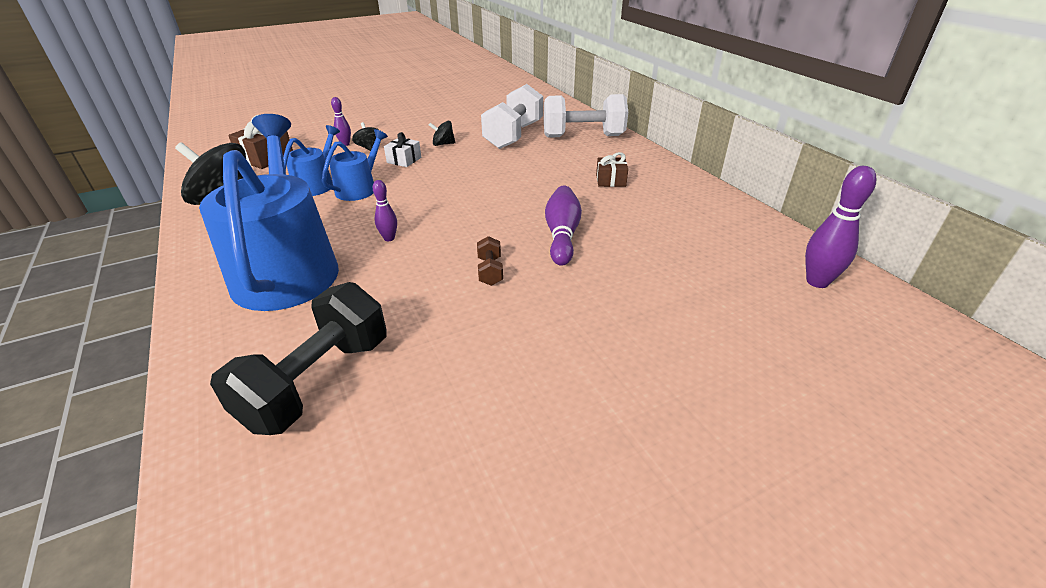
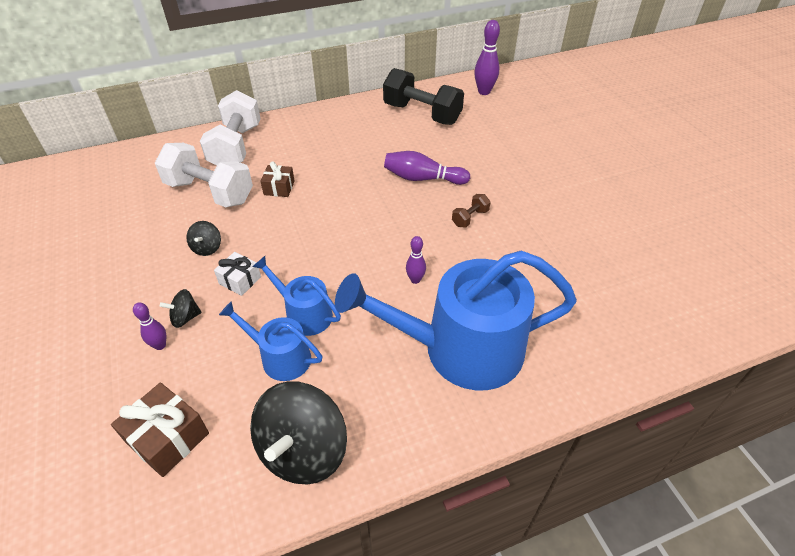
camera: 85 degrees left, 10 degrees up
(318, 382) = (598, 302): black dumbbell -> black dumbbell (422, 114)
(490, 271) = (470, 218): brown dumbbell -> brown dumbbell turned 45 degrees counterclockwise
(610, 180) = (337, 144): brown gift -> brown gift (279, 188)

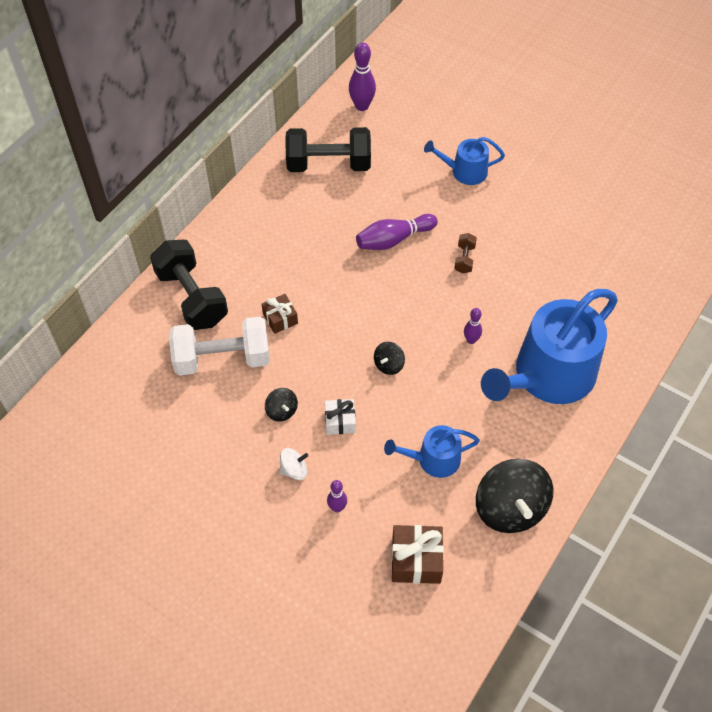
camera: 35 degrees left, 10 degrees up
(164, 295) = (294, 470): none -> white spinning top
(185, 317) = (331, 476): black spinning top -> black spinning top (388, 365)
(236, 147) = (192, 297): white dumbbell -> black dumbbell
(304, 314) = (417, 417): blue watering can -> blue watering can (464, 171)

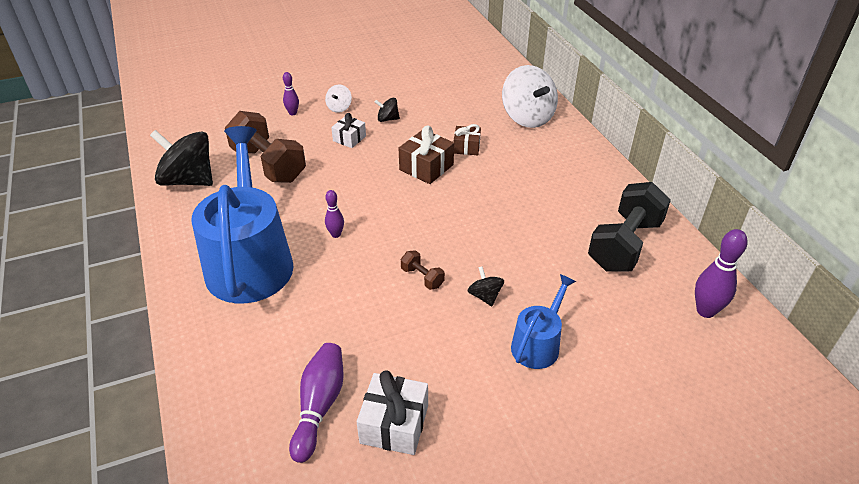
camera: 125 degrees right, 15 degrees down
(192, 297) = (527, 117): black dumbbell -> white spinning top
(222, 359) = (458, 111): white dumbbell -> none
(388, 365) = (366, 180): black spinning top -> black spinning top (485, 296)
(393, 239) = (489, 242): purple bowling pin -> purple bowling pin (319, 406)
(416, 560) = (219, 127): brown gift -> brown gift (426, 167)
(433, 459) = (268, 164): blue watering can -> brown dumbbell
(584, 207) = (394, 424): none -> white gift

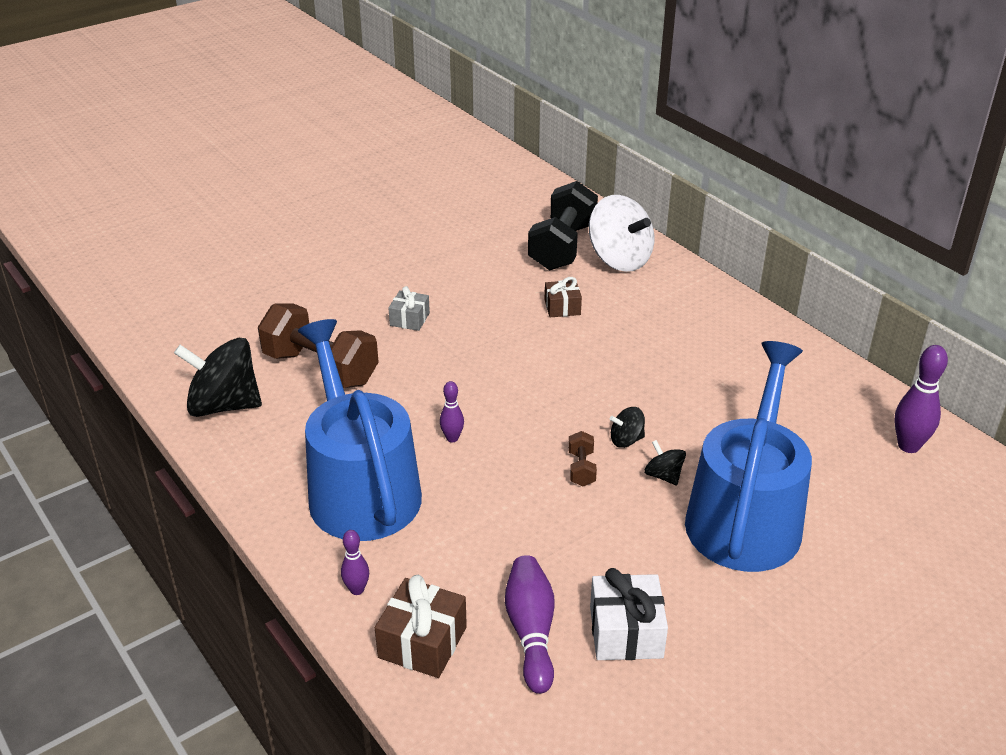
camera: 15 degrees left, 5 degrees down
(293, 113) = (318, 298): purple bowling pin -> purple bowling pin (357, 590)
(339, 108) = (376, 282): white spinning top -> none
(349, 138) = (409, 319): white gift -> grey gift
(387, 119) = (446, 287): black spinning top -> black spinning top (626, 440)
(422, 277) = (581, 469): brown dumbbell -> brown dumbbell turned 60 degrees clockwise
(426, 167) = (524, 339): brown gift -> brown gift (422, 642)
(538, 344) = (745, 516): blue watering can -> blue watering can, size x2.04
(624, 245) = (794, 390): black dumbbell -> black dumbbell (562, 247)

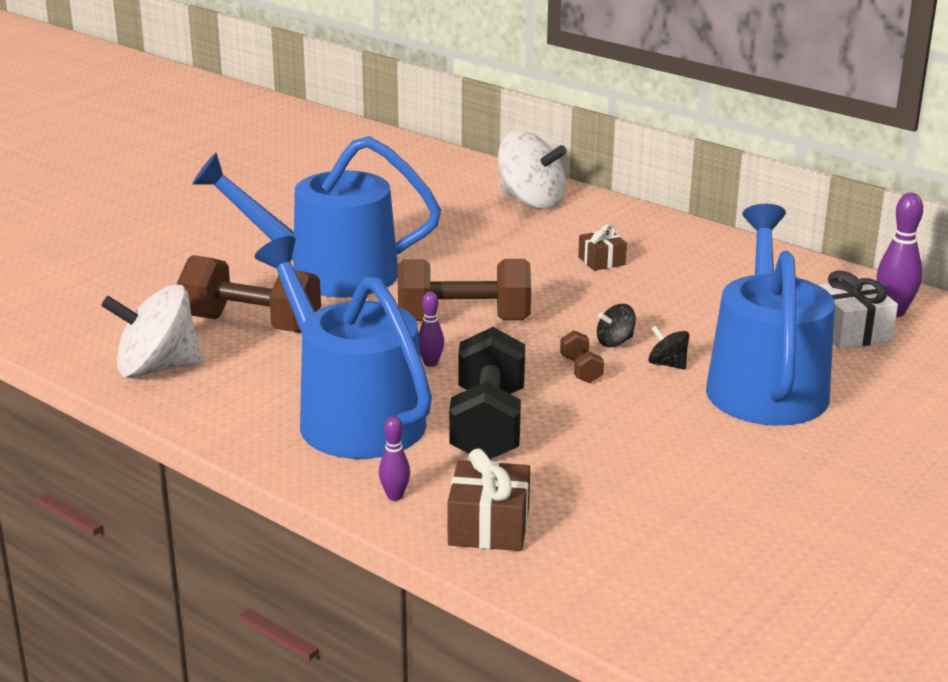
camera: 15 degrees left, 10 degrees down
(224, 405) = (157, 368): black spinning top -> white spinning top
(409, 319) = (329, 273): grey gift -> blue watering can
(502, 392) = (463, 320): none -> brown dumbbell
(531, 632) = (598, 501): purple bowling pin -> none
(562, 247) = (465, 198): black dumbbell -> black dumbbell (488, 425)
(562, 307) = (491, 246): brown gift -> brown gift (601, 261)
(626, 632) = (693, 487): white gift -> white gift (850, 332)

